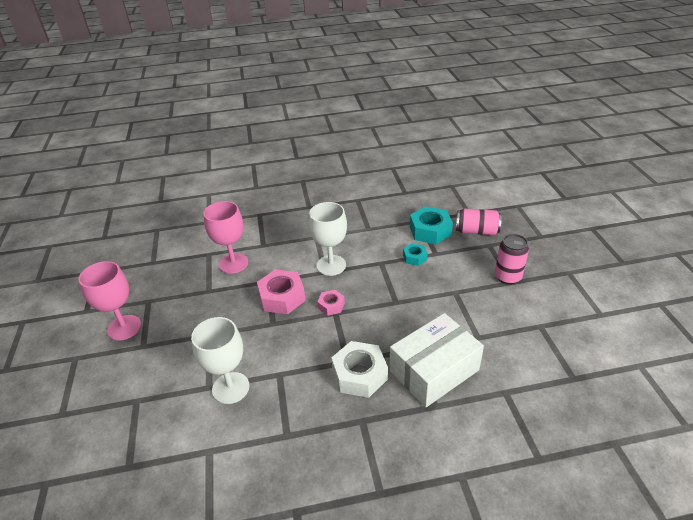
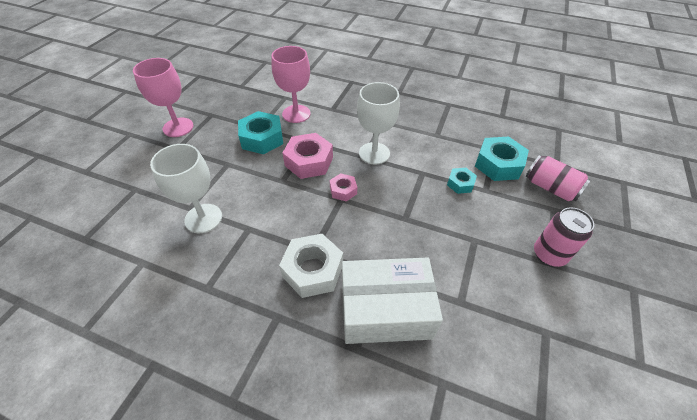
camera: 30 degrees right, 10 degrees up
(221, 298) = (262, 138): none -> turquoise nut

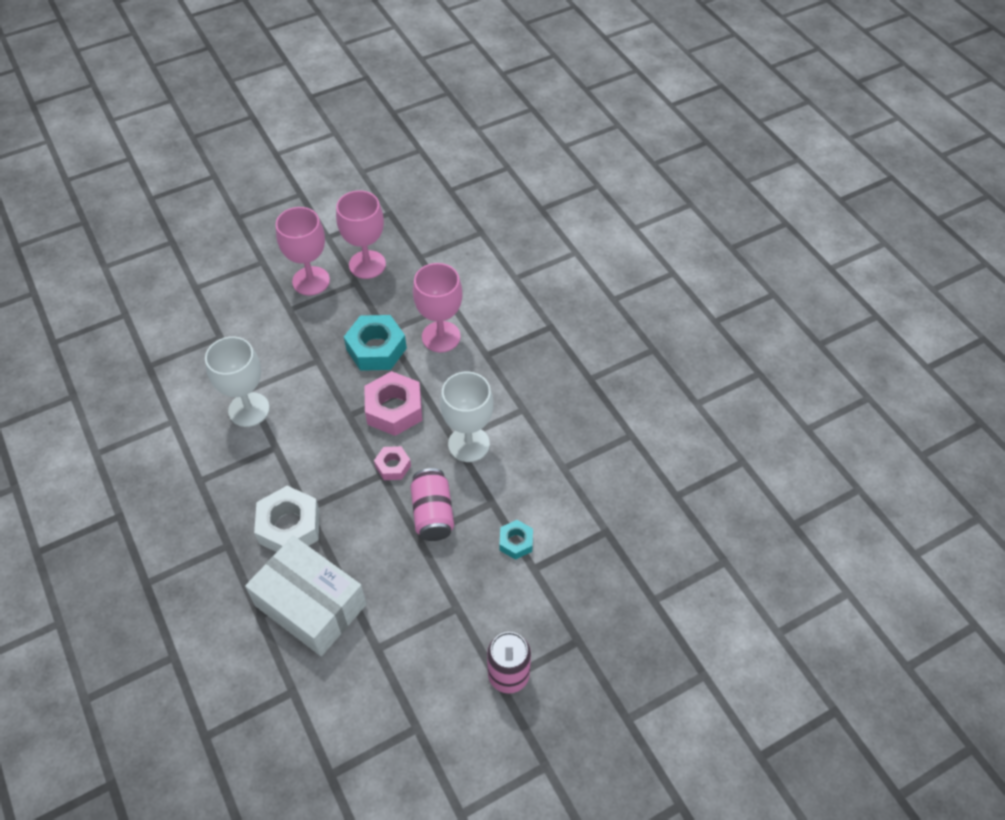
camera: 40 degrees right, 5 degrees up
(210, 103) = (367, 264): none -> pink goblet
(498, 164) = (586, 551): turquoise nut -> none
(550, 188) = (607, 618): pink can -> pink can (432, 513)

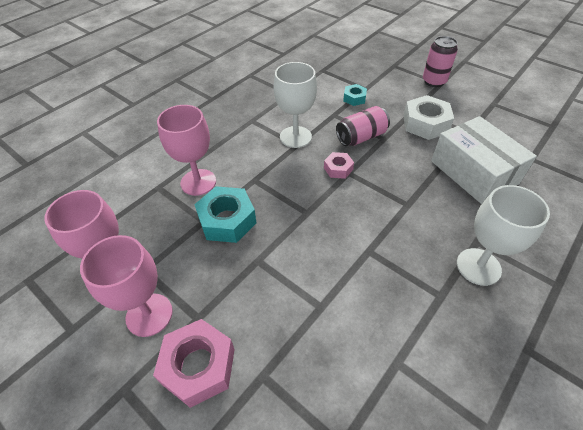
camera: 110 degrees left, 5 degrees down
(249, 409) = (342, 292): white goblet -> white goblet (478, 266)
(289, 526) = (430, 208): white nut -> white nut (425, 124)
(310, 605) = (474, 172): white box -> white box turned 45 degrees counterclockwise
(394, 409) = (286, 186): pink nut -> pink nut (198, 366)

